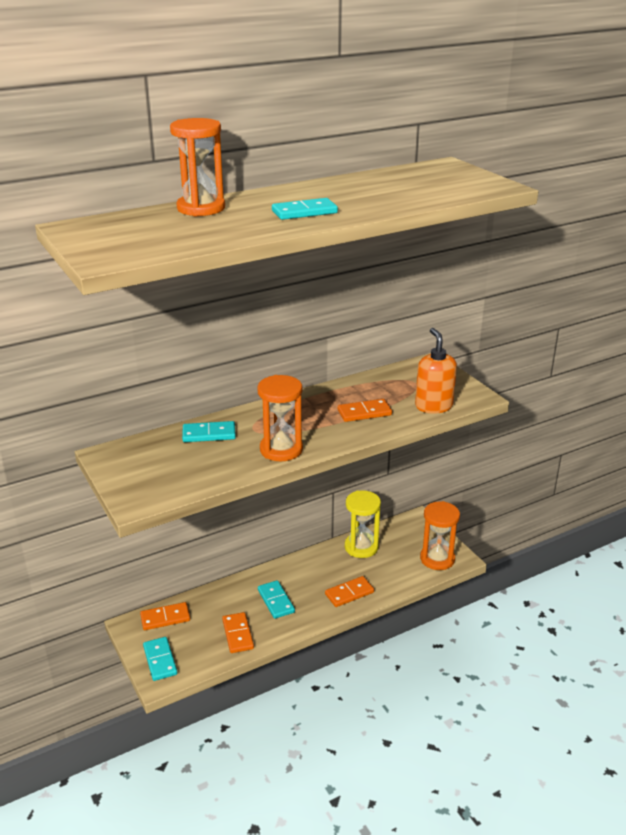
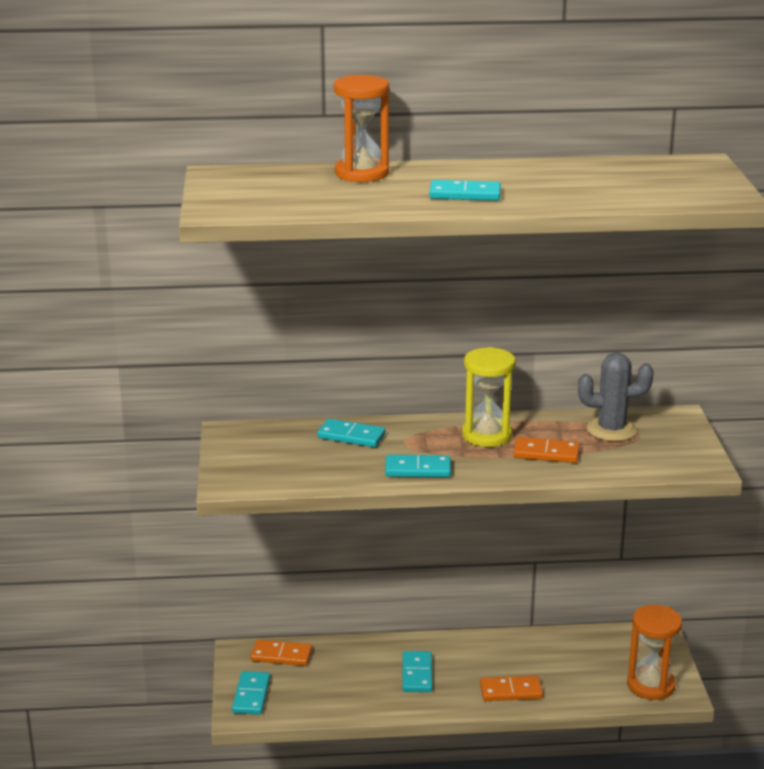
camera: 25 degrees right, 5 degrees down
(238, 634) = (352, 695): orange domino -> none
(281, 449) = (418, 469): orange hourglass -> turquoise domino
(361, 547) = (560, 645): yellow hourglass -> yellow hourglass (487, 435)
(394, 383) = (611, 430): none -> grey cactus
(433, 406) = (637, 465): orange soap dispenser -> none

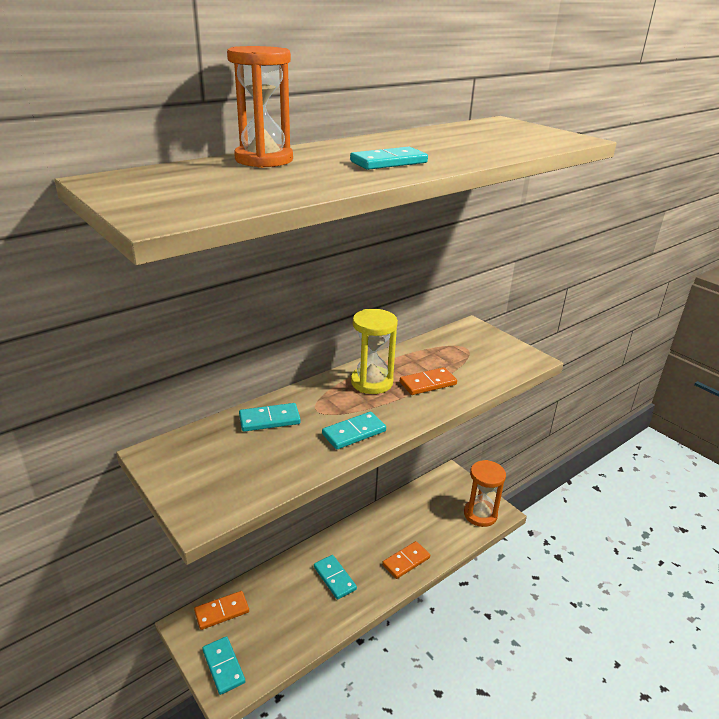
camera: 35 degrees left, 5 degrees up
(611, 430) = (446, 350): grey cactus -> none

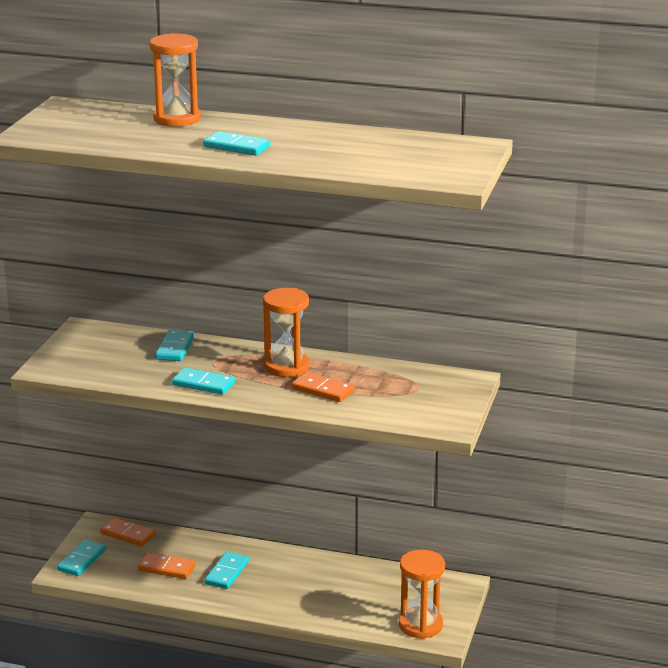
camera: 55 degrees right, 5 degrees down
(269, 419) = (175, 348): turquoise domino -> turquoise domino turned 60 degrees clockwise
(372, 382) = (287, 367): yellow hourglass -> orange hourglass
(406, 561) = (295, 603): orange domino -> orange domino (167, 568)

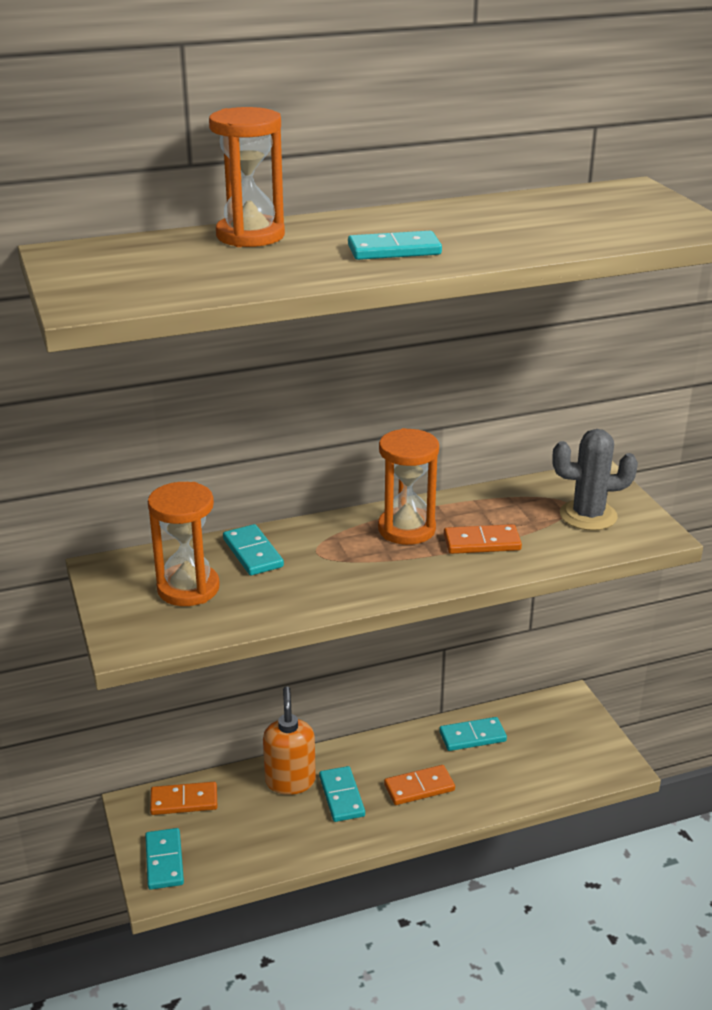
camera: 35 degrees left, 5 degrees up
(167, 568) = (272, 823): orange domino -> orange domino (419, 787)
(203, 384) = (348, 586): turquoise domino -> turquoise domino (472, 736)
(205, 551) = (290, 781): none -> orange soap dispenser
(420, 399) = (588, 516): none -> grey cactus
(420, 625) = (588, 763): orange hourglass -> orange hourglass (188, 588)

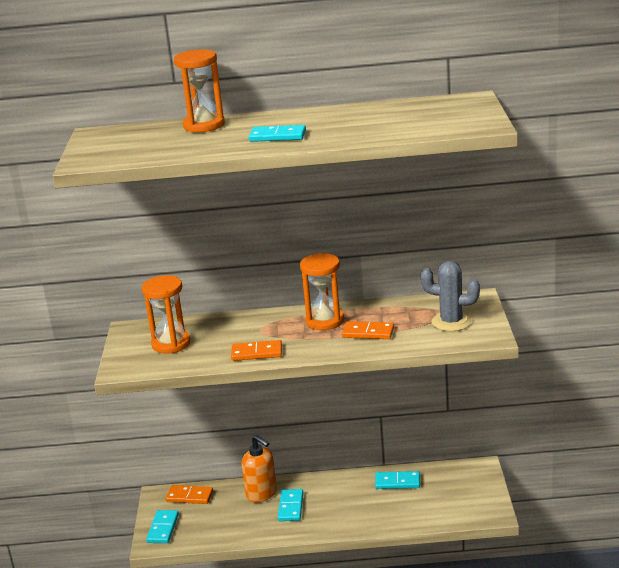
camera: 20 degrees right, 5 degrees down
(253, 553) = (221, 327): turquoise domino -> none
(290, 781) = (262, 494): orange soap dispenser -> orange soap dispenser turned 120 degrees clockwise
(419, 787) = (345, 508): orange domino -> orange domino (257, 353)

